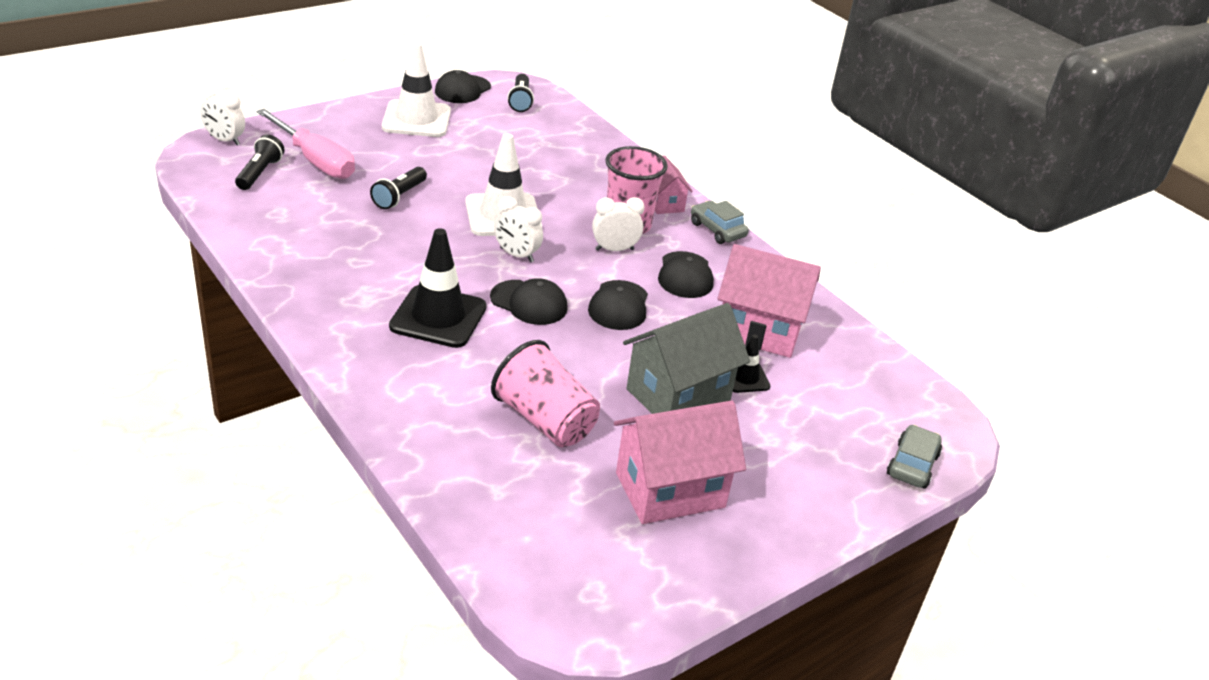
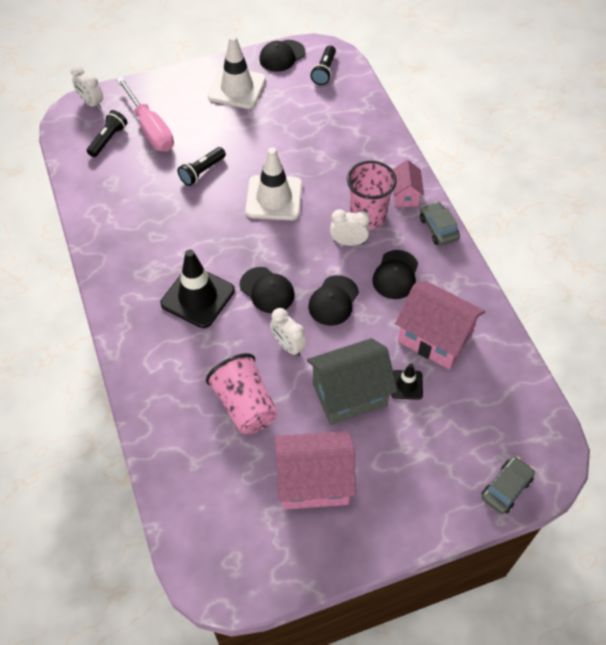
camera: 20 degrees right, 20 degrees up
(516, 255) = (272, 241): white clock -> white clock (288, 346)

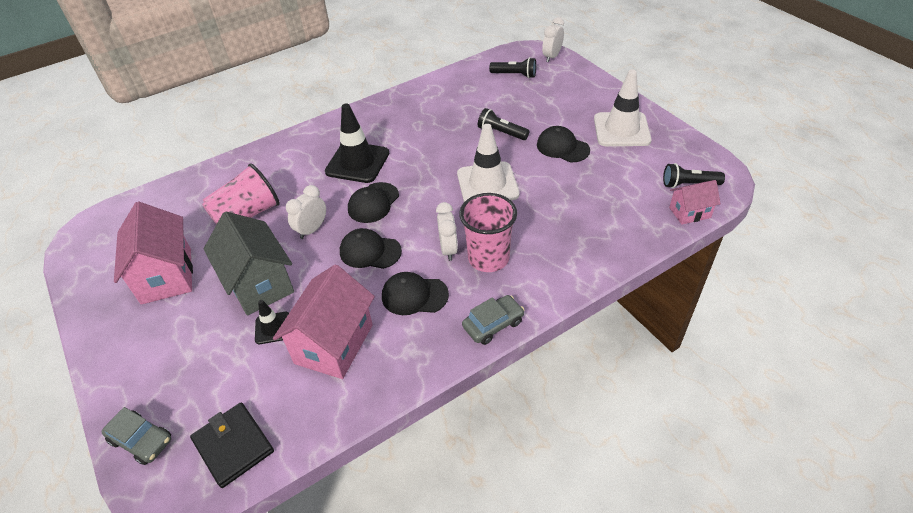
camera: 80 degrees right, 10 degrees down
(150, 129) = (539, 93): pink screwdriver -> none
(282, 56) = (689, 149): black cap -> black cap (562, 147)
(405, 195) = (532, 285): pink house -> pink house (689, 212)
(521, 416) = (233, 446): none -> black wallet

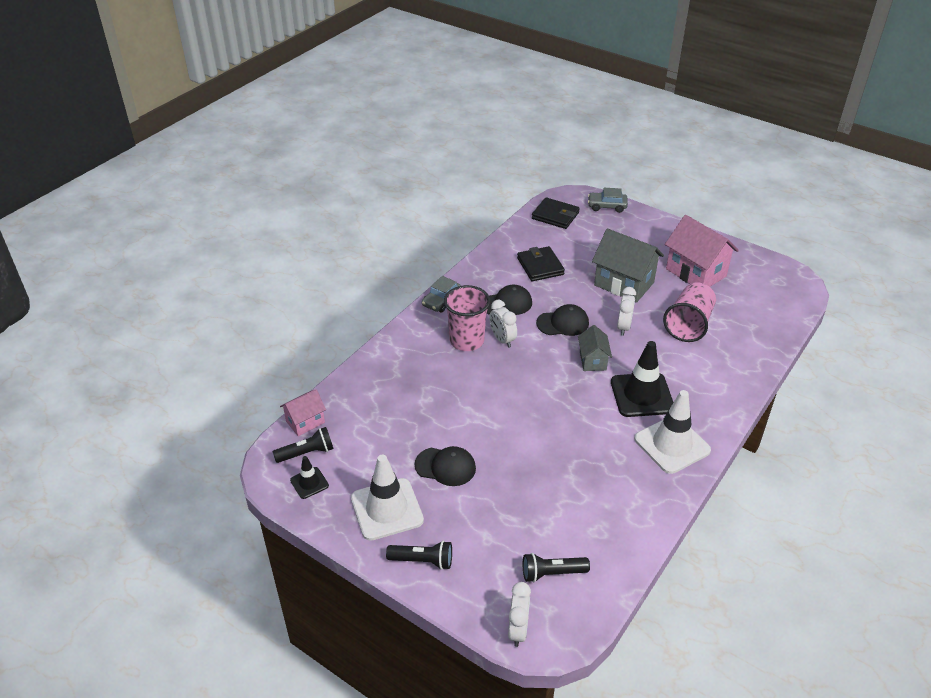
camera: 155 degrees right, 5 degrees down
(272, 328) = (588, 264): black traffic cone -> black traffic cone (309, 483)
(334, 344) = (540, 266): pink house -> black wallet
(373, 203) = (593, 361): black cap -> grey house
(487, 184) = (502, 404): white traffic cone -> white traffic cone (672, 445)
(501, 133) = (520, 469): black flashlight -> black flashlight (422, 560)

